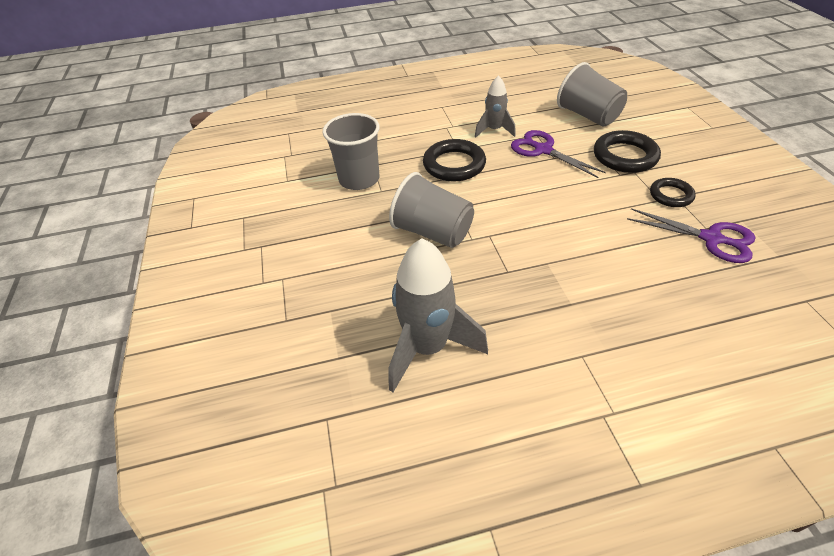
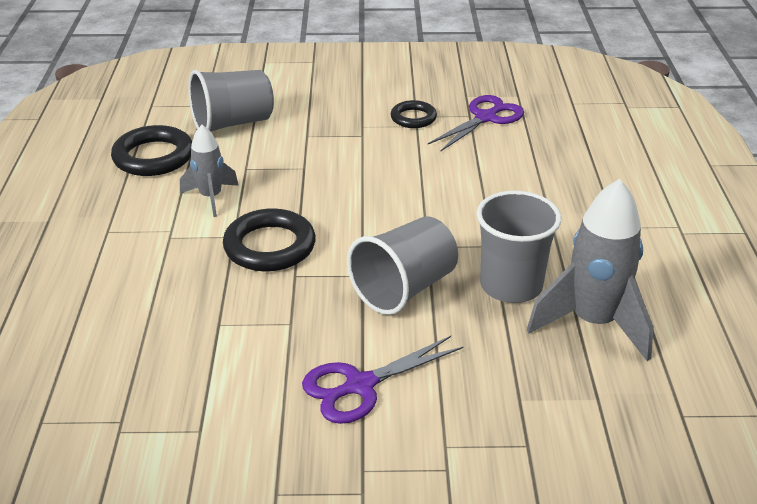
camera: 80 degrees left, 10 degrees down
(359, 179) = (249, 342): grey cup -> grey cup (511, 285)
(543, 150) = (283, 171): purple scissors -> purple scissors (360, 385)
(625, 156) = (331, 123): black ring -> black ring (153, 157)

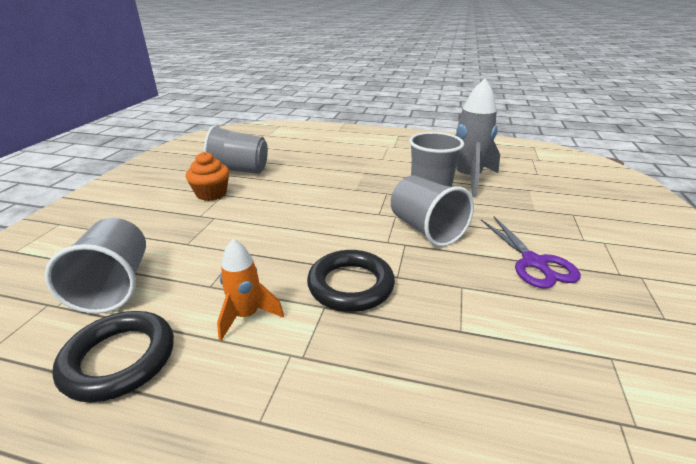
camera: 75 degrees left, 5 degrees down
(211, 198) = (247, 316): grey rocket -> orange rocket
(413, 118) = (211, 194): black ring -> orange cupcake
(486, 118) = (239, 171): purple scissors -> grey cup

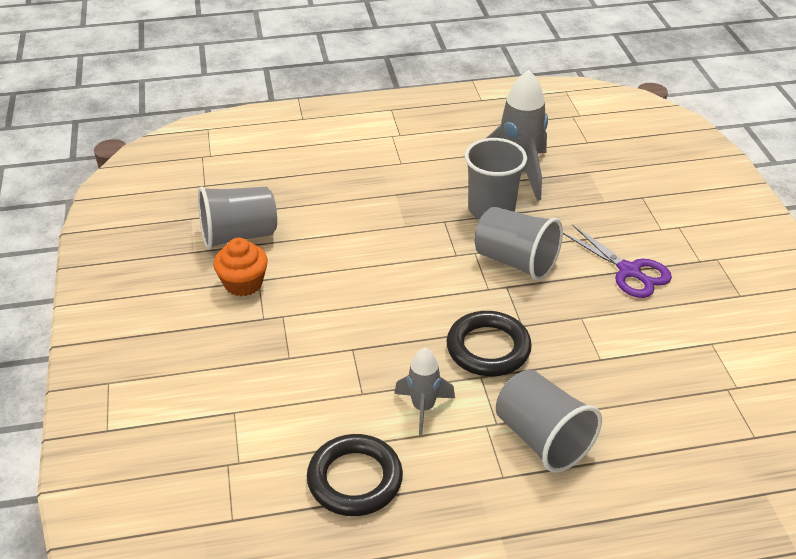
camera: 25 degrees left, 10 degrees up
(115, 285) = (270, 425): grey cup -> grey cup (542, 439)
(247, 316) = (423, 408): orange rocket -> grey rocket

